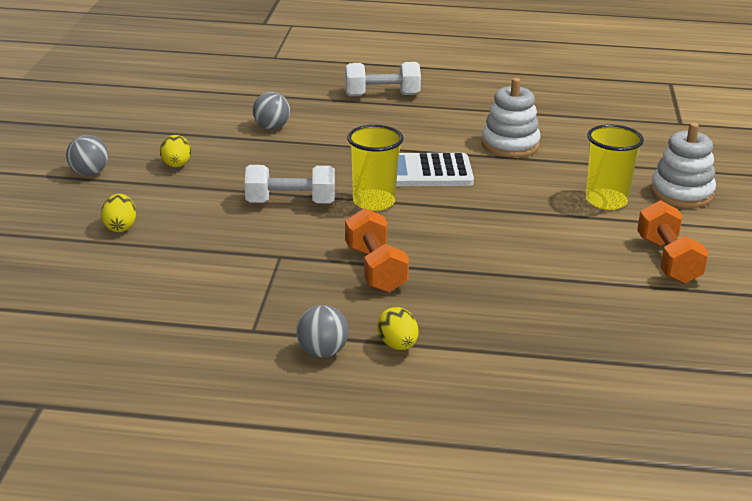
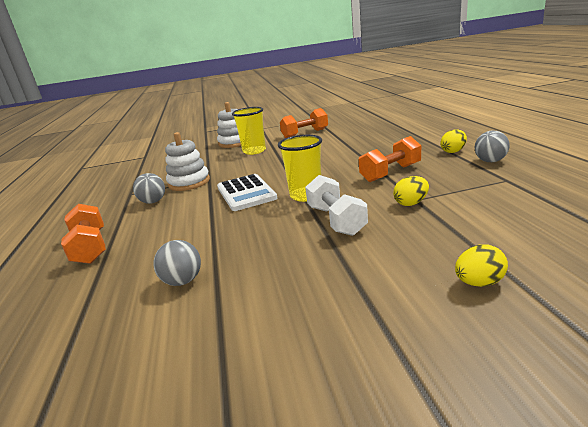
camera: 105 degrees left, 5 degrees down
(89, 173) = (396, 378): grey ball -> grey ball (153, 202)
(176, 165) = (314, 307): yellow egg -> yellow egg (411, 203)
(382, 95) = (90, 248): white dumbbell -> orange dumbbell

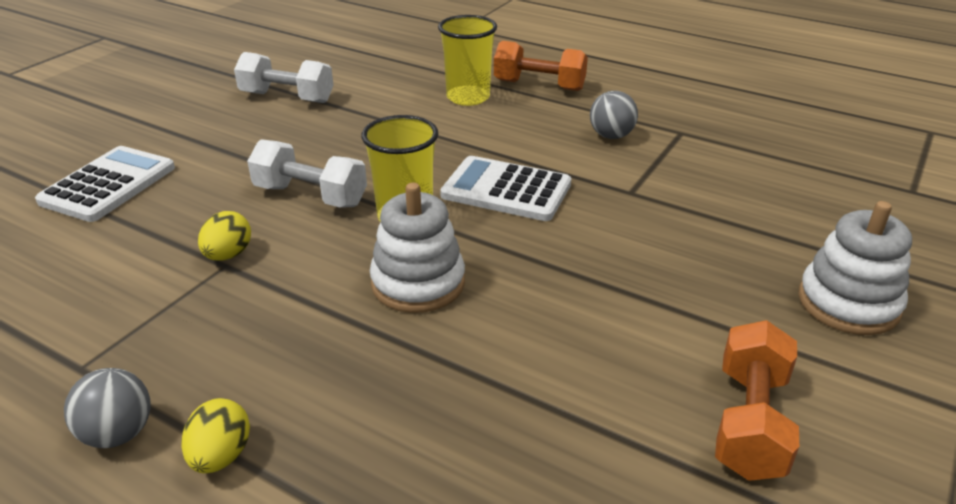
camera: 130 degrees right, 10 degrees up
(183, 281) = (384, 101): grey ball -> none
(189, 182) = (643, 175): white stacking toy -> white stacking toy (418, 283)
(235, 331) = (287, 97): none -> white dumbbell
(254, 151) = (718, 289): yellow cup -> yellow cup (468, 97)
(390, 173) = (315, 316): orange dumbbell -> none
(479, 282) = (108, 185): yellow egg -> white calculator

